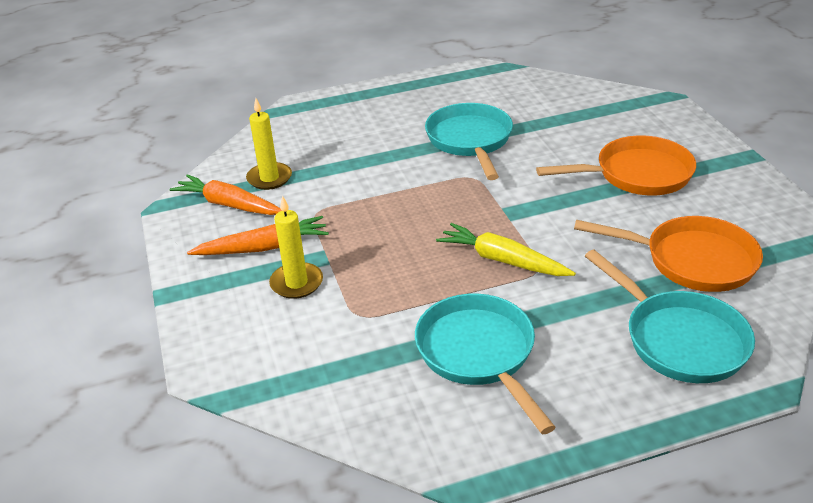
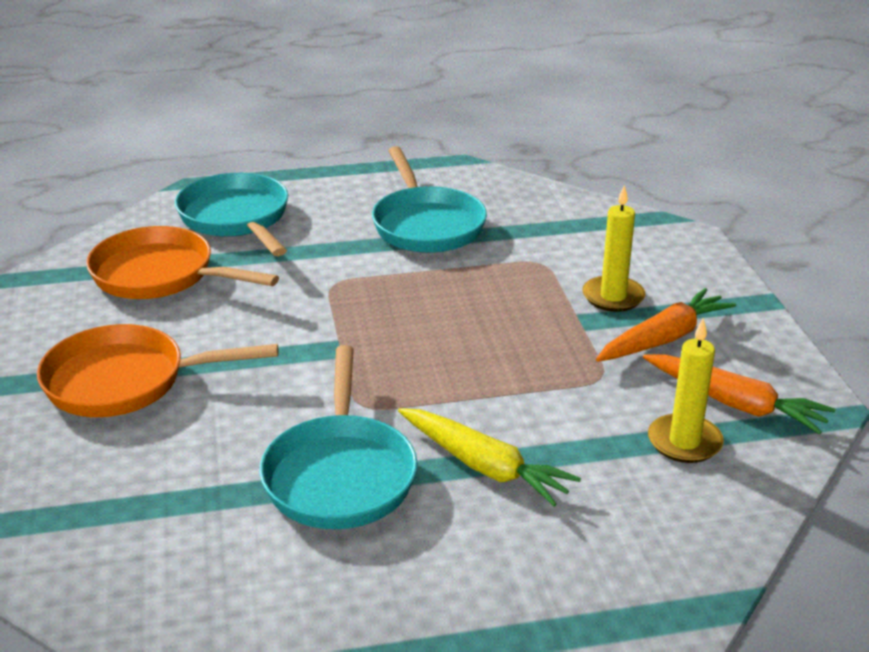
camera: 175 degrees left, 5 degrees down
(263, 248) = (664, 338): orange carrot -> orange carrot turned 150 degrees clockwise
(502, 260) = (368, 296): yellow carrot -> yellow carrot (484, 466)

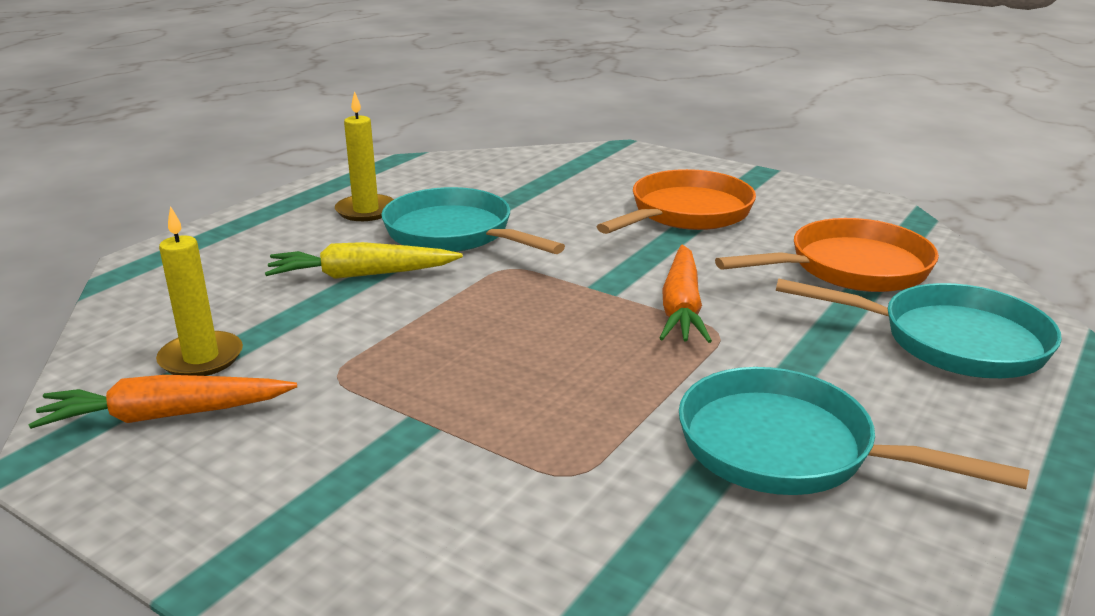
camera: 135 degrees right, 5 degrees down
(613, 297) = (421, 474): yellow candle -> yellow candle (366, 211)
(664, 338) = (303, 450): orange carrot -> orange carrot (681, 307)

